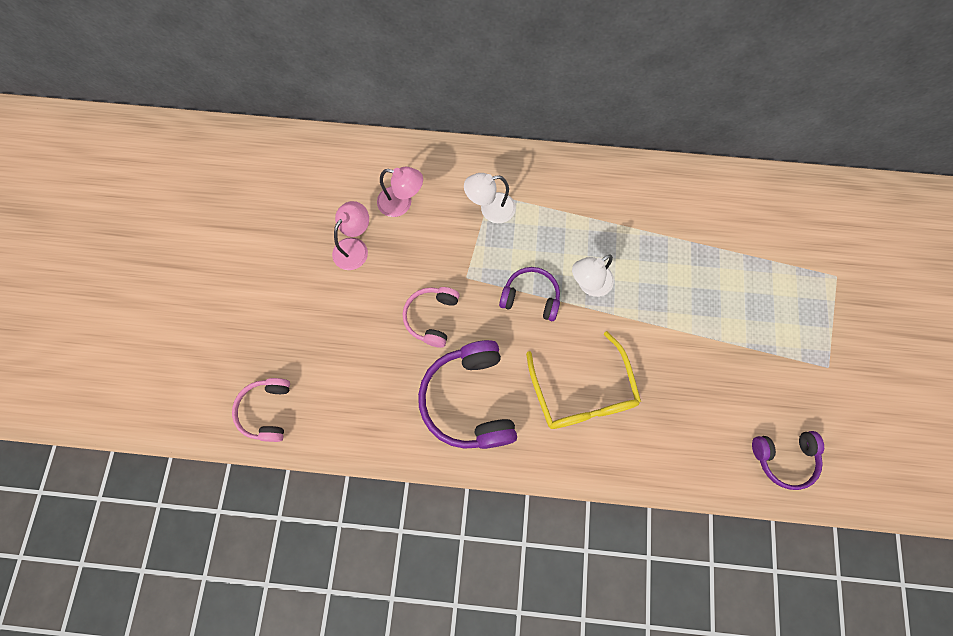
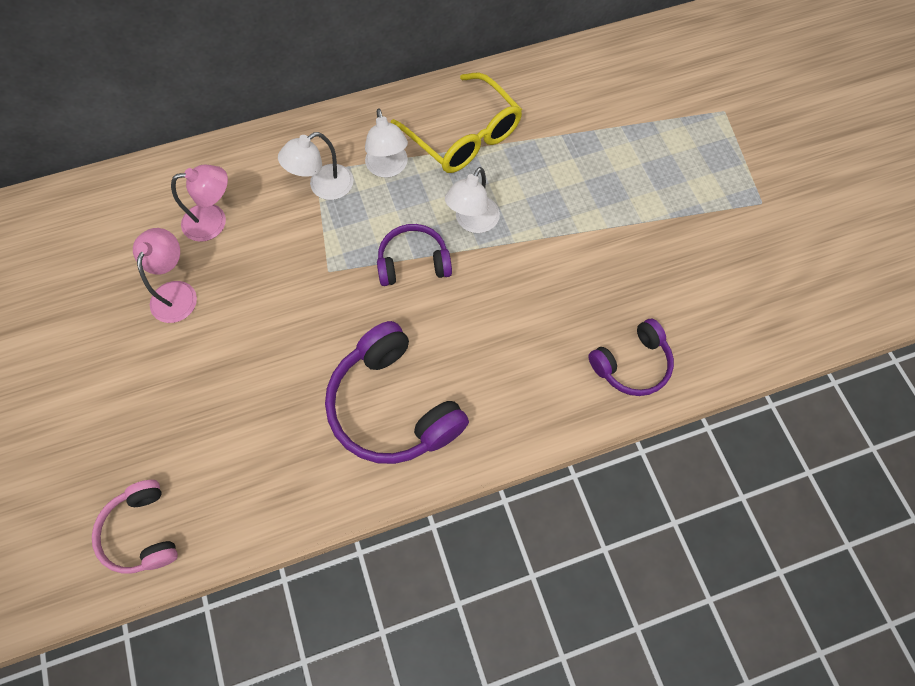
camera: 25 degrees left, 5 degrees down
(431, 317) = (306, 332): pink headphones -> none
(544, 214) = (388, 168): none -> white lamp
(582, 392) = (519, 340): yellow glasses -> yellow glasses (464, 136)
(784, 458) = (765, 314): purple headphones -> purple headphones (632, 364)

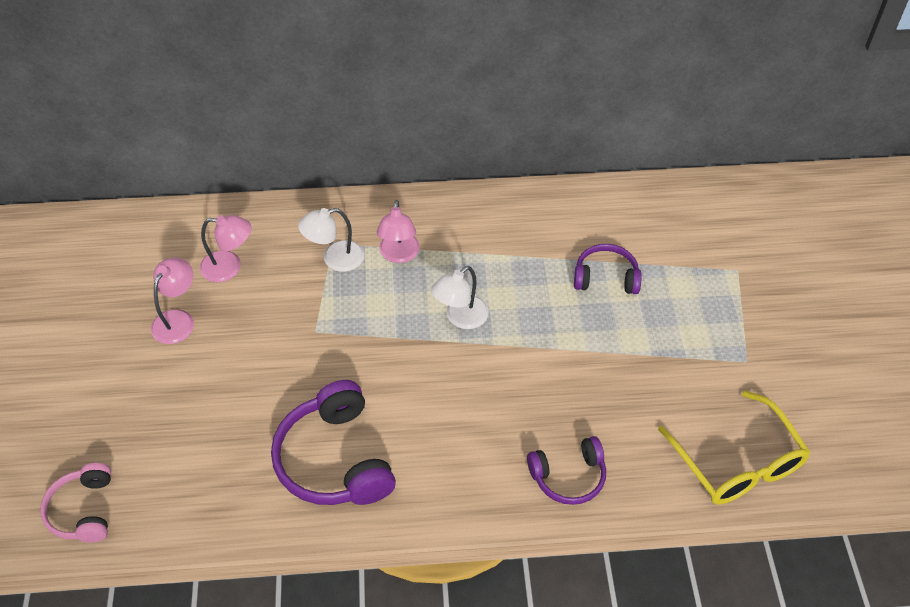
camera: 15 degrees right, 15 degrees down
(388, 168) = (399, 255): white lamp -> pink lamp
(413, 262) = (394, 340): purple headphones -> purple headphones (606, 277)
(464, 136) = (478, 241): yellow glasses -> yellow glasses (737, 462)

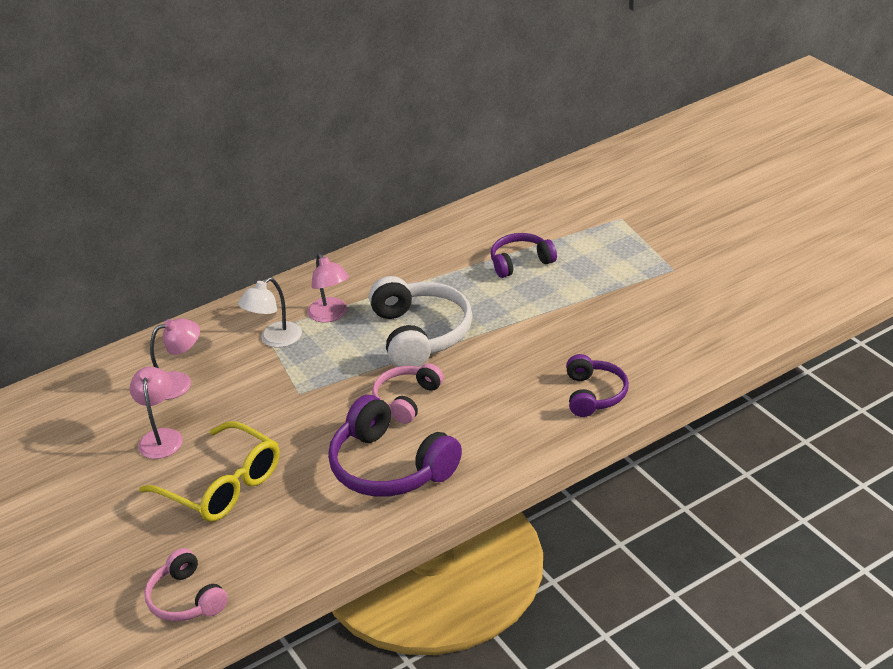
camera: 25 degrees left, 15 degrees down
(399, 389) = (406, 400): none -> pink headphones
(460, 318) = (420, 334): white lamp -> white headphones
(568, 477) = (594, 394): purple headphones -> purple headphones turned 45 degrees counterclockwise
(737, 462) = (715, 331): yellow glasses -> yellow glasses (222, 485)

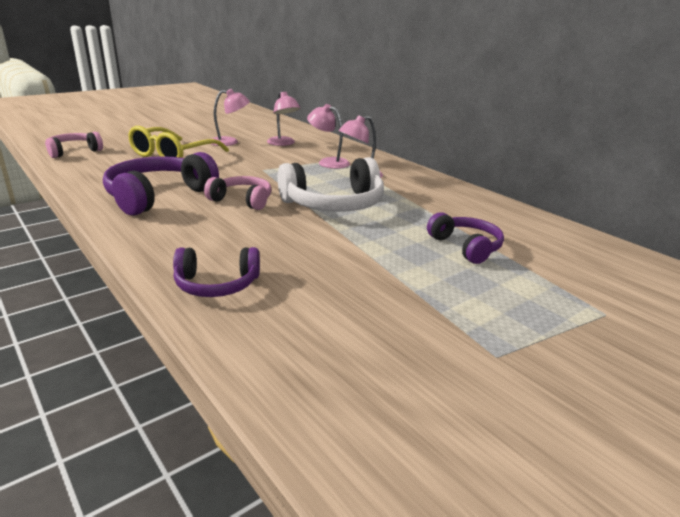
camera: 80 degrees right, 10 degrees down
(275, 340) = (328, 162): white lamp -> pink lamp

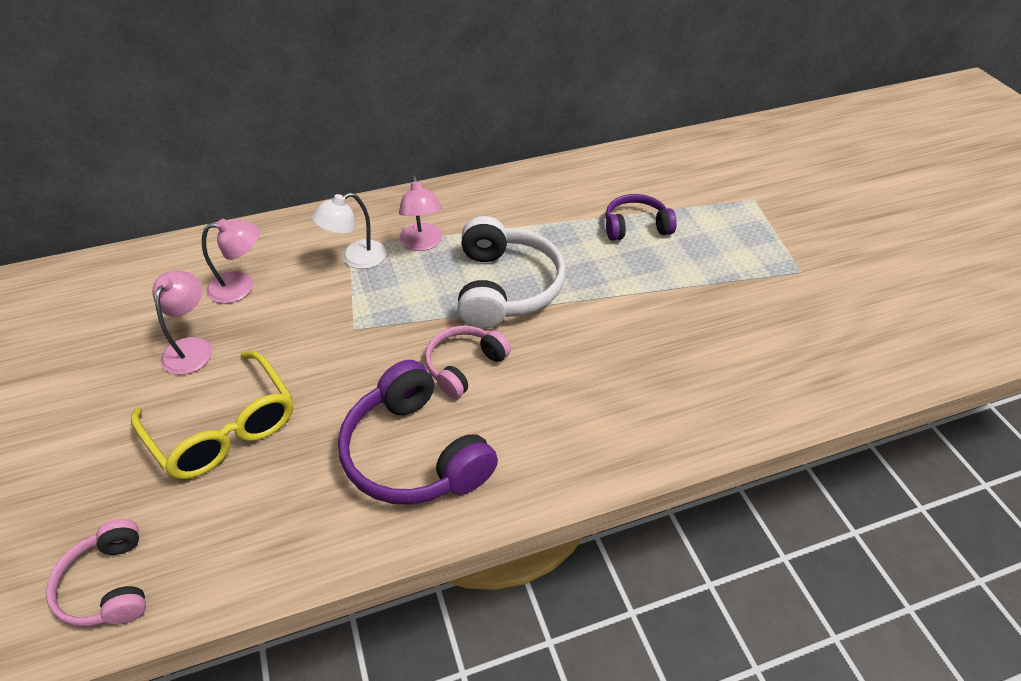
camera: 70 degrees left, 20 degrees up
(217, 284) = (678, 413): purple headphones -> none
(328, 162) = (355, 259): pink lamp -> white lamp

